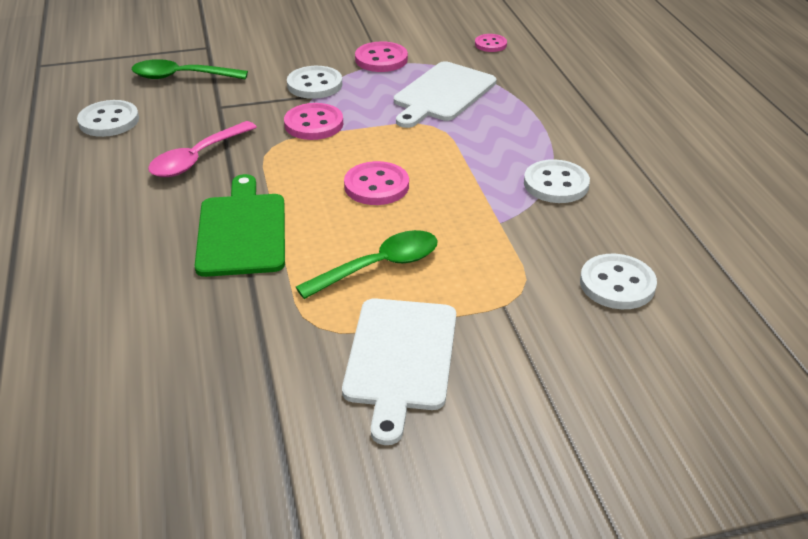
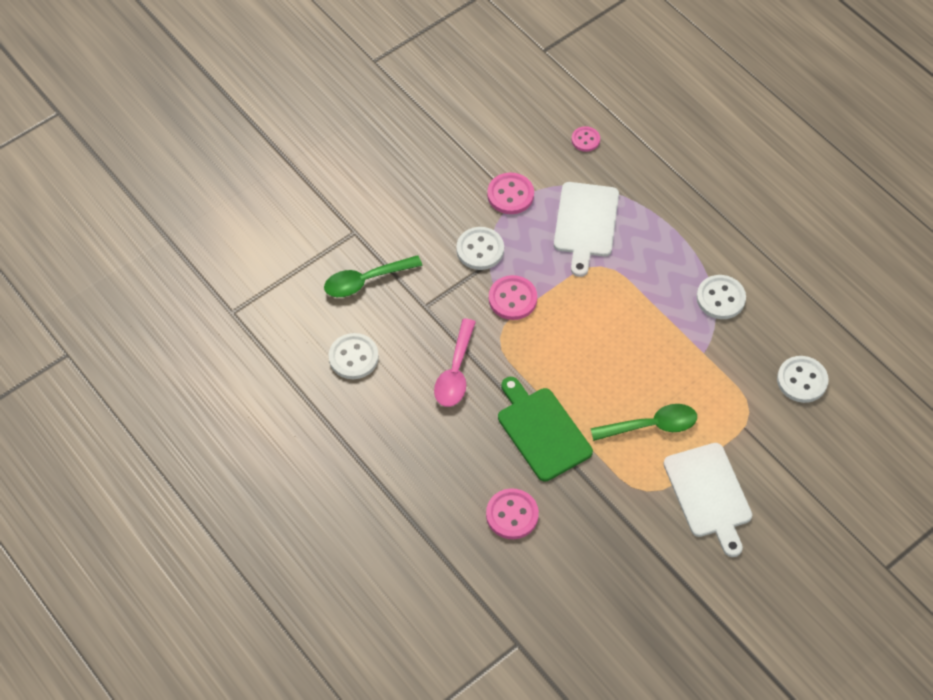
camera: 25 degrees left, 20 degrees up
(376, 186) = (602, 349): pink button -> pink button (512, 515)
(379, 266) = (651, 425): green spoon -> green spoon turned 45 degrees clockwise

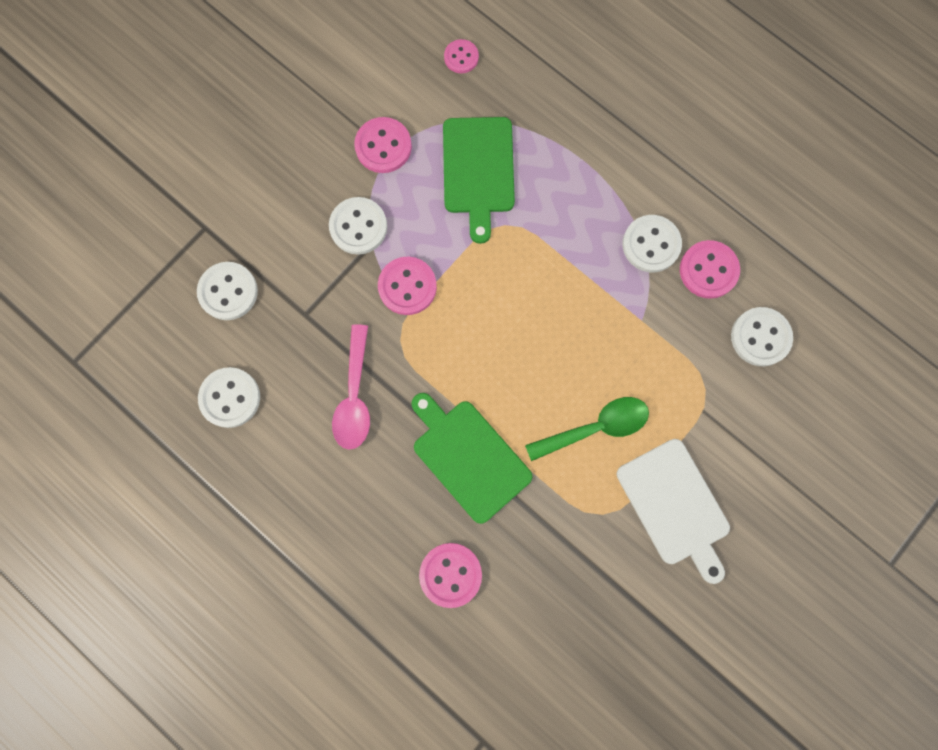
camera: 10 degrees left, 20 degrees up
(366, 281) = (228, 292): green spoon -> white button
(585, 223) = (478, 170): white cutting board -> green cutting board
(766, 324) = (708, 270): none -> pink button

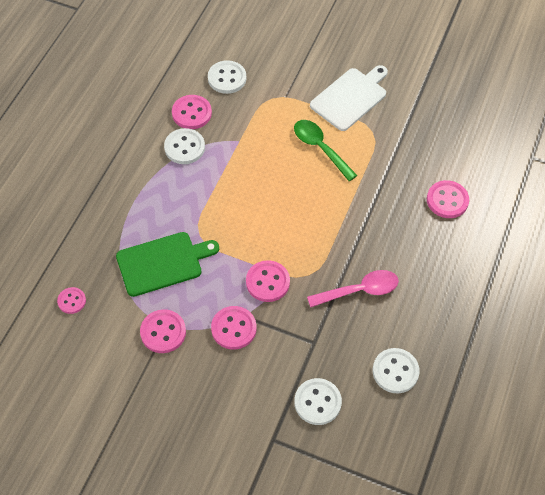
camera: 110 degrees left, 20 degrees down
(358, 227) = (233, 328): white button -> pink button
(469, 457) = (370, 211): green cutting board -> none

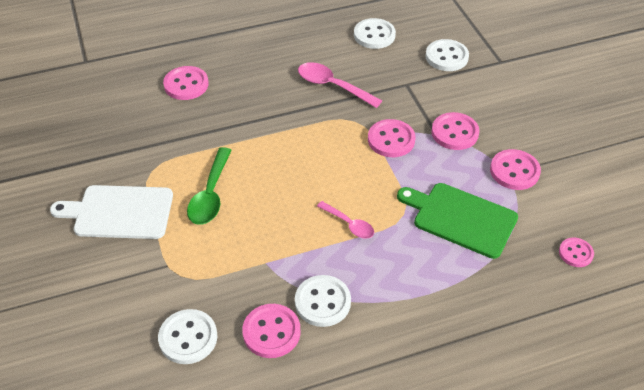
camera: 130 degrees left, 10 degrees down
(222, 200) = (349, 224): none -> pink spoon

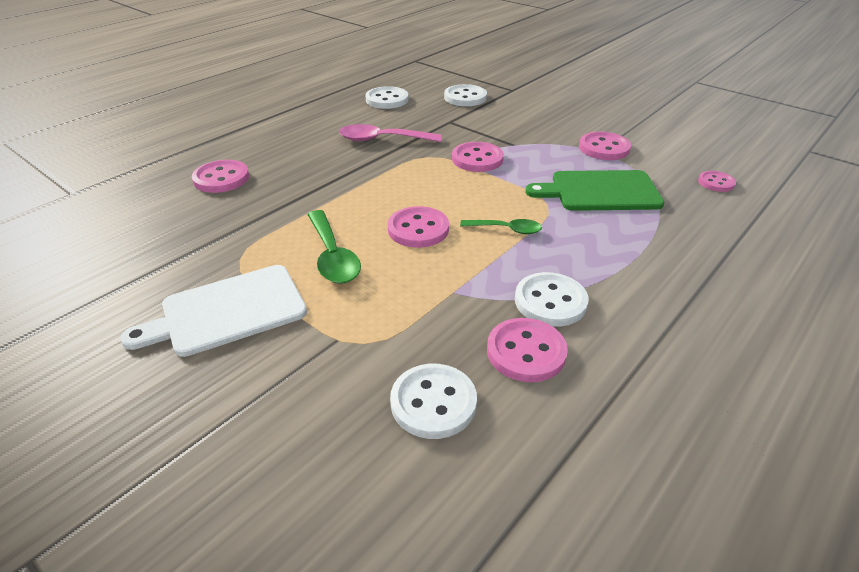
camera: 30 degrees left, 10 degrees down
(349, 224) = (506, 229): pink spoon -> green spoon
(454, 133) = (527, 139): pink button -> pink button (418, 229)

